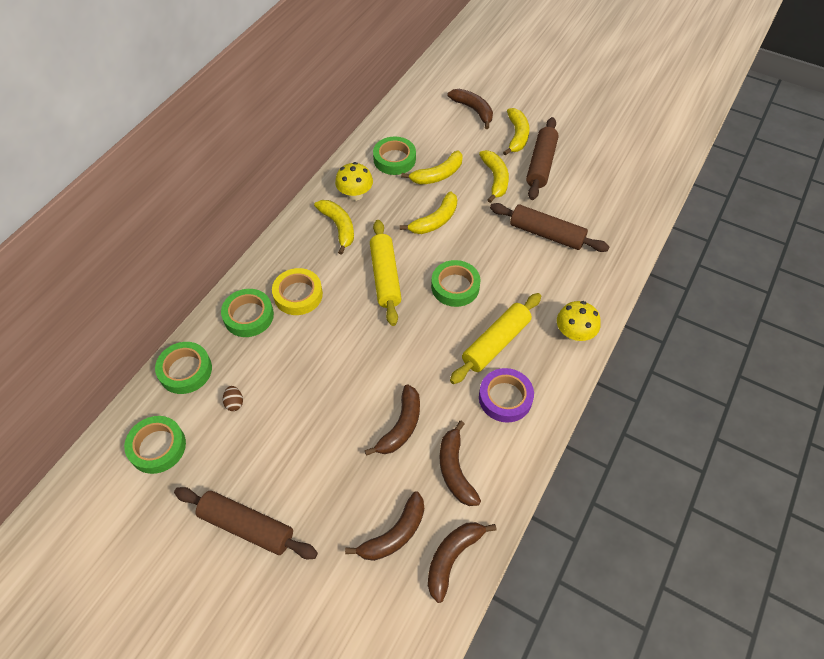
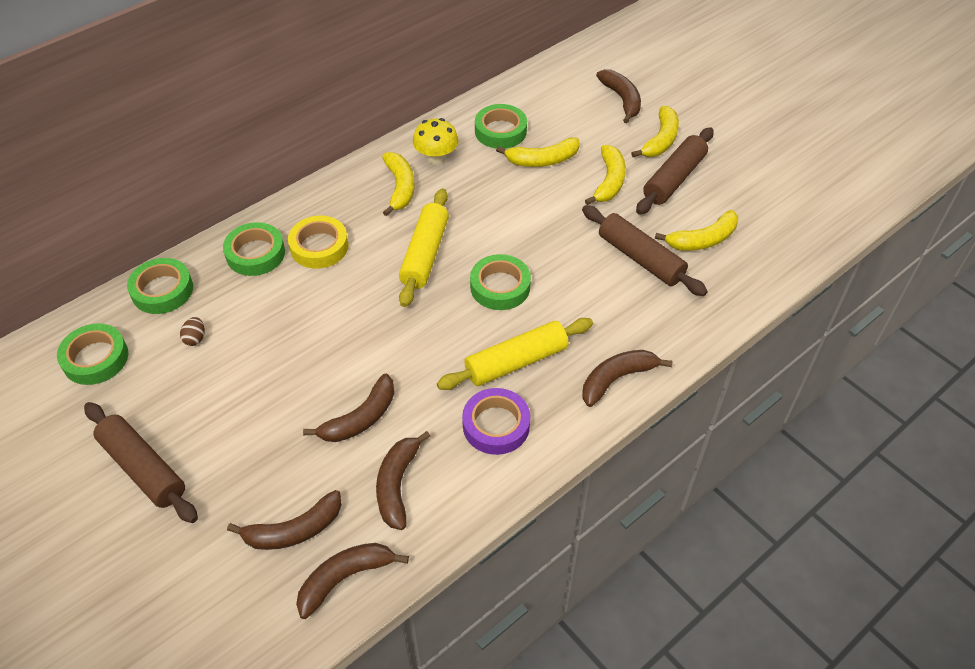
camera: 20 degrees right, 5 degrees down
(435, 220) = (514, 209): yellow banana -> yellow banana (702, 240)
(574, 333) = (617, 379): yellow mushroom -> brown banana

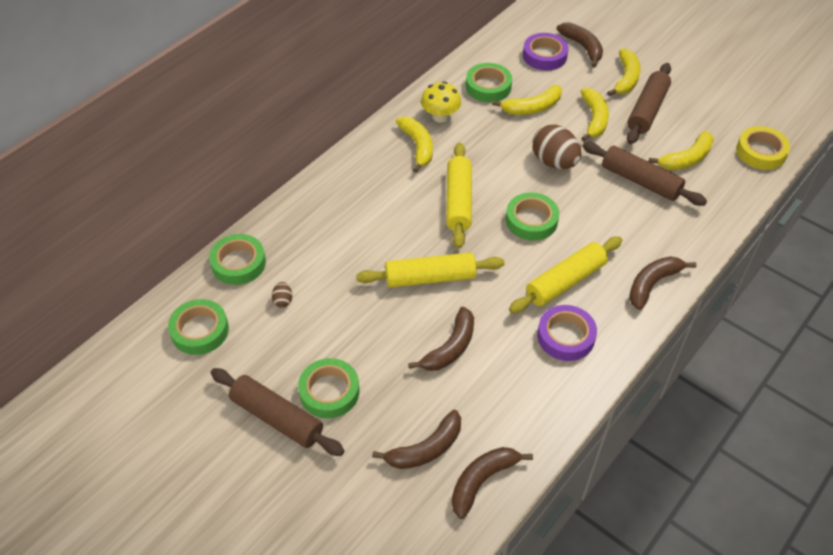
camera: 10 degrees left, 0 degrees up
(255, 254) = (310, 220): green tape -> green tape (329, 391)
(319, 246) = (364, 207): yellow tape -> yellow tape (761, 152)
(364, 336) = (430, 278): none -> yellow rolling pin
(397, 485) = (500, 398): brown banana -> none
(547, 224) = (554, 162): none -> brown egg
(575, 104) = (544, 56): none -> purple tape

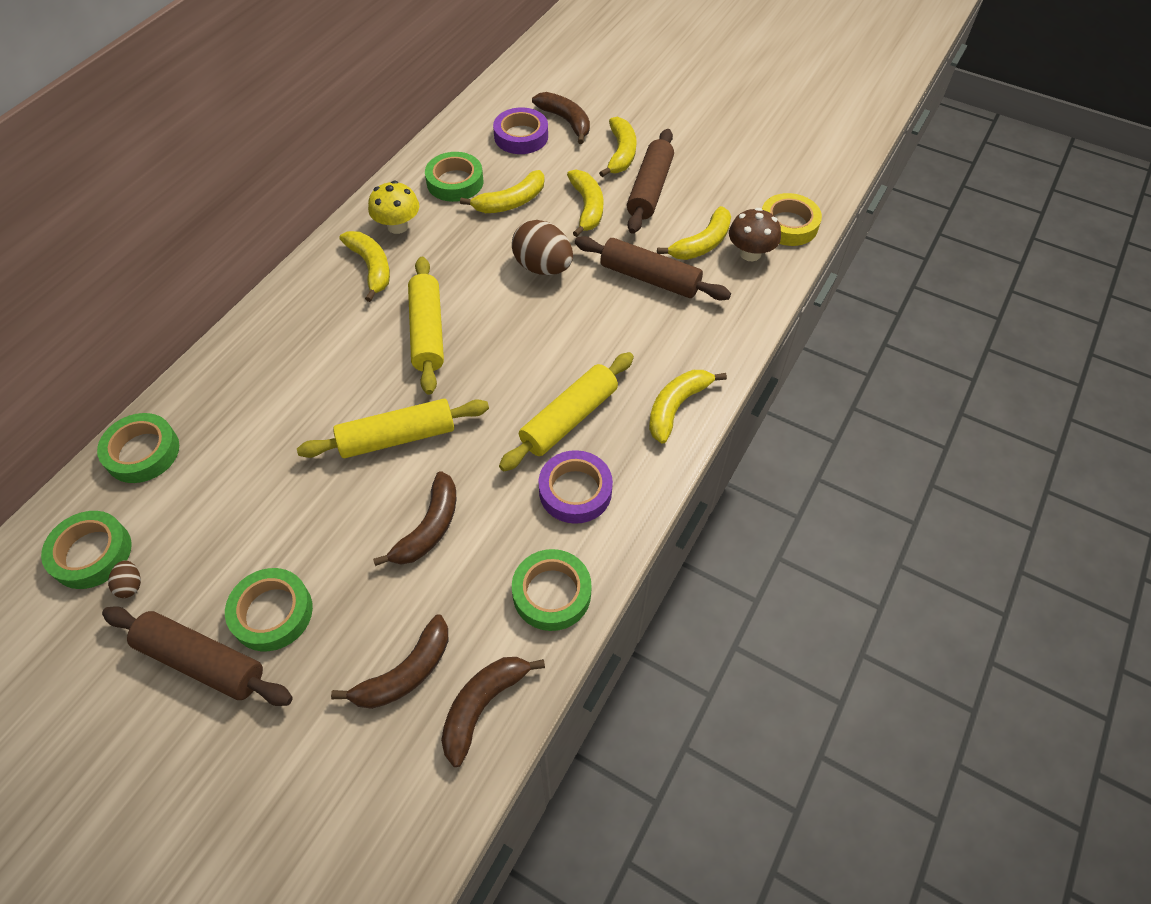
camera: 10 degrees left, 5 degrees up
(283, 300) = (204, 495): brown egg -> brown egg (130, 585)
(531, 220) = (520, 345): green tape -> green tape (552, 593)
(652, 284) = (676, 407): brown banana -> yellow banana
(726, 171) = (750, 253): none -> brown mushroom

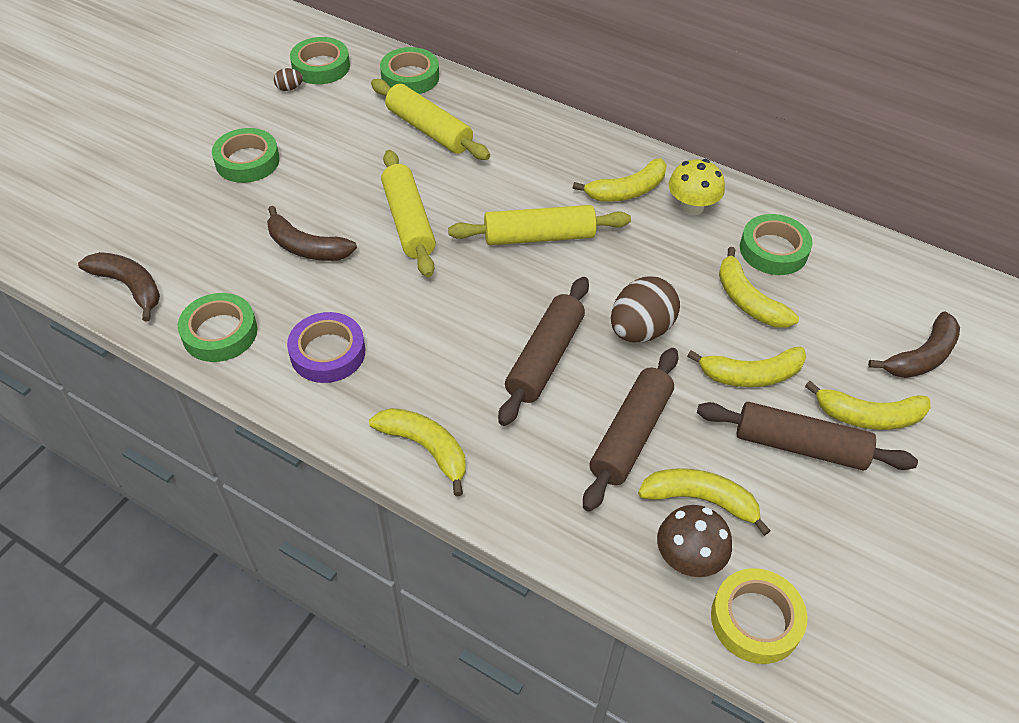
camera: 90 degrees right, 5 degrees down
(202, 661) = (217, 130): brown rolling pin -> brown rolling pin (545, 358)
(405, 673) = (173, 239): brown banana -> none
(521, 136) = (875, 310): purple tape -> none
(569, 419) = (418, 349): yellow rolling pin -> yellow rolling pin (429, 130)
(702, 244) = (700, 500): yellow banana -> yellow banana turned 150 degrees clockwise

